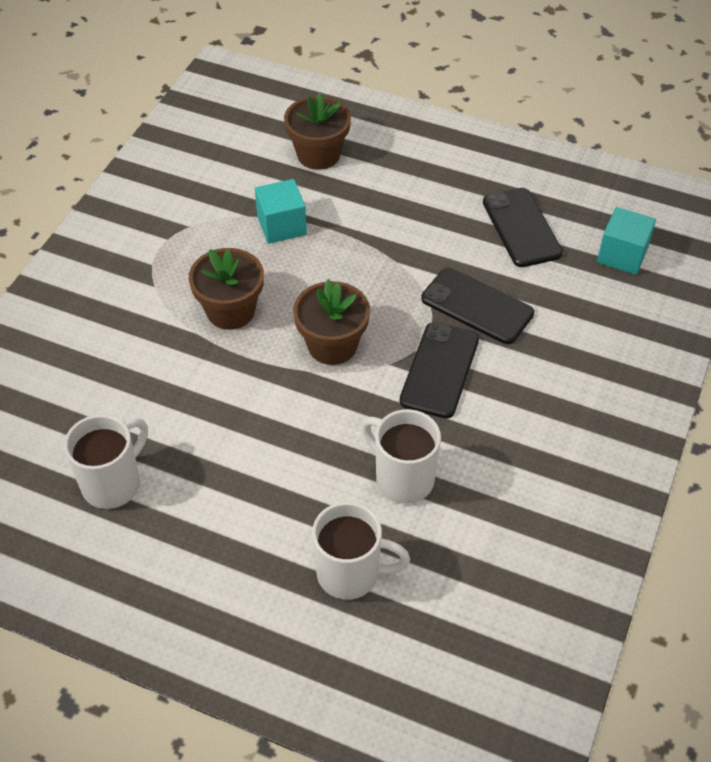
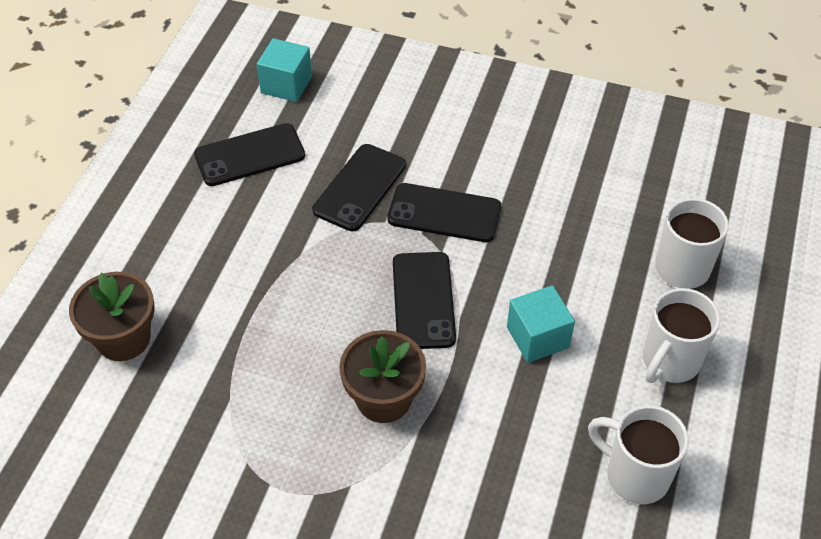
camera: 95 degrees left, 0 degrees up
(281, 226) = (246, 364): turquoise cube -> turquoise cube (537, 337)
(332, 345) = (423, 300): brown flower pot -> black phone
(402, 478) = (574, 235): white mug -> white mug (669, 361)

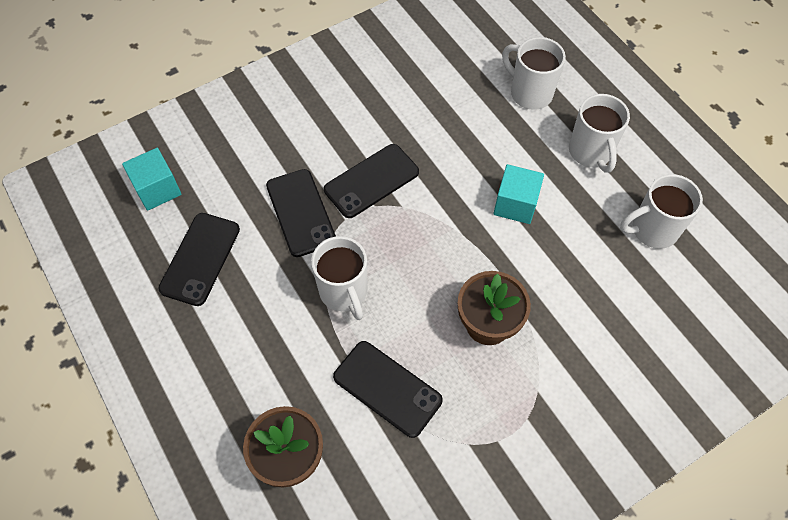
camera: 50 degrees left, 10 degrees up
(311, 270) = (344, 292): none -> white mug
(423, 300) = (431, 245): black phone -> black phone (387, 388)

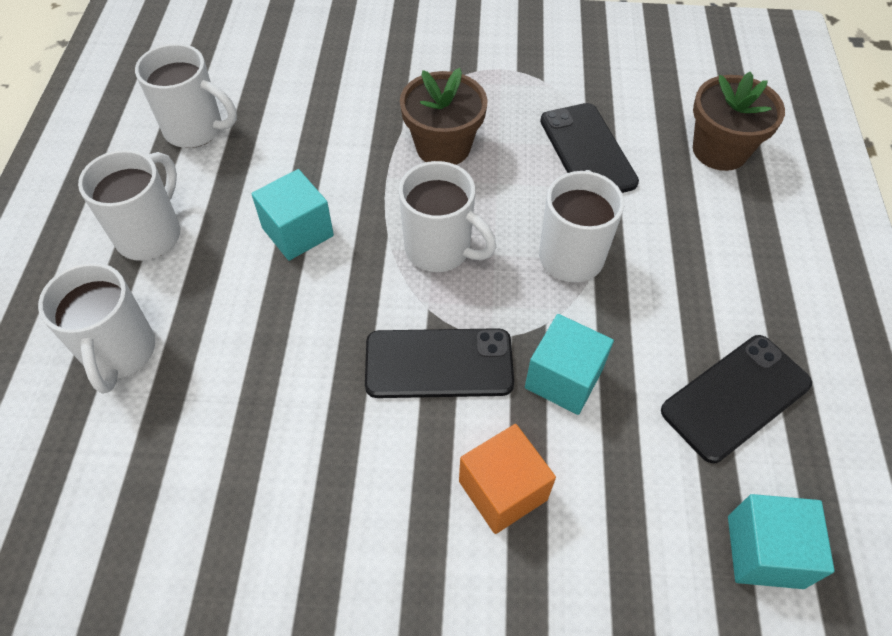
camera: 145 degrees left, 5 degrees down
(296, 144) = (503, 490): none -> orange cube
(300, 213) = (563, 378): black phone -> turquoise cube
(425, 245) = (440, 250): none -> white mug

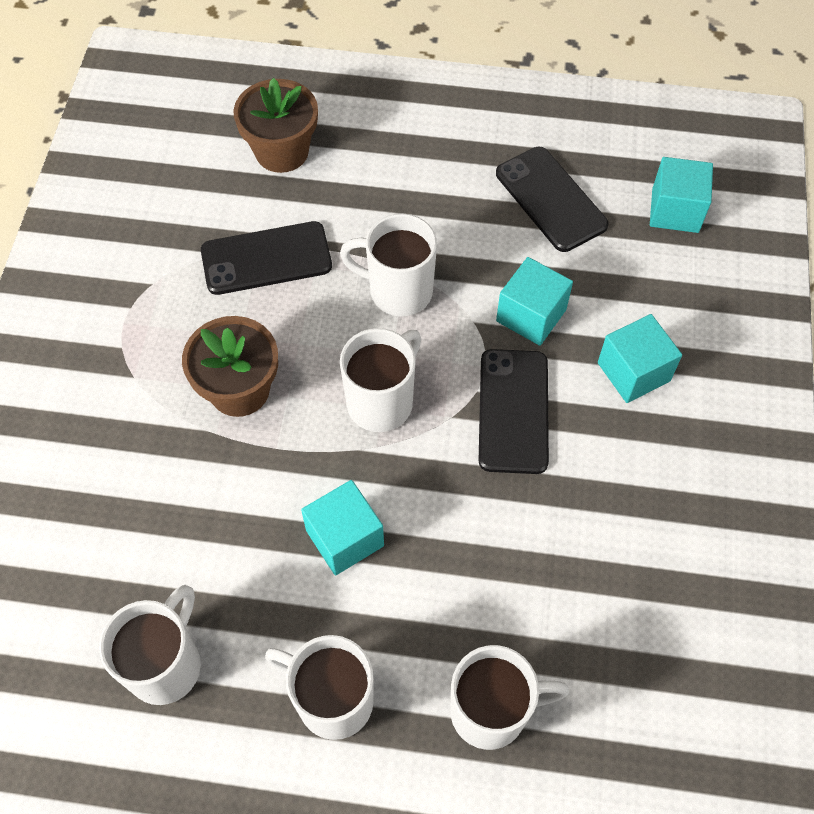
camera: 85 degrees left, 5 degrees up
(503, 490) = (633, 372): orange cube -> turquoise cube

